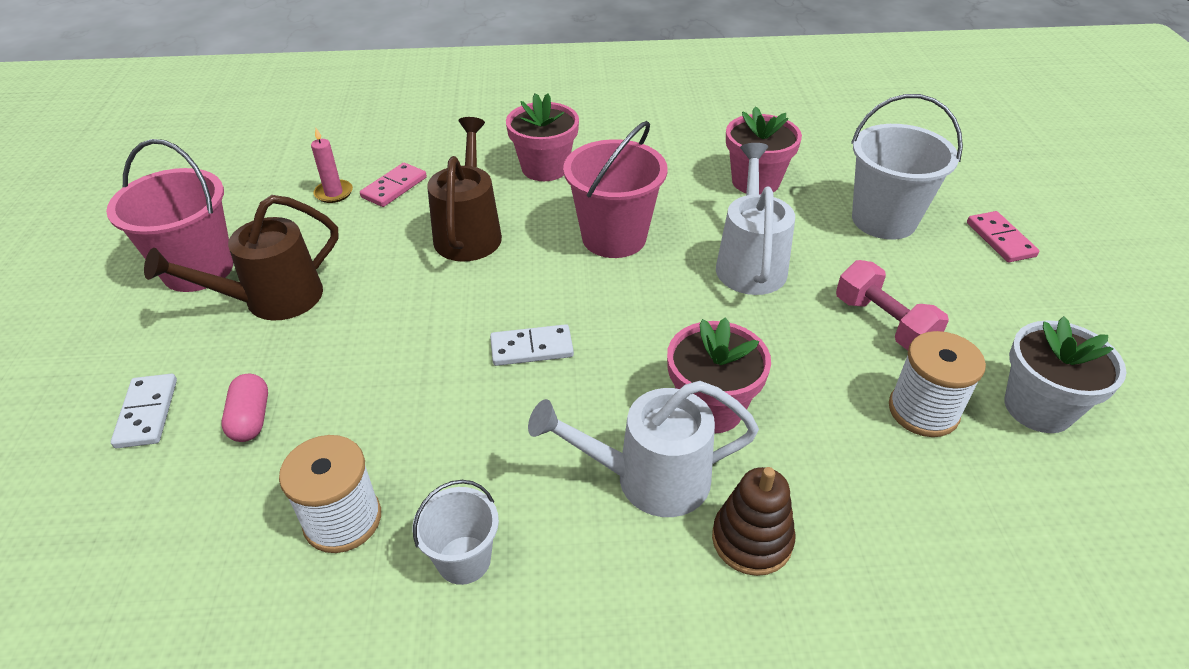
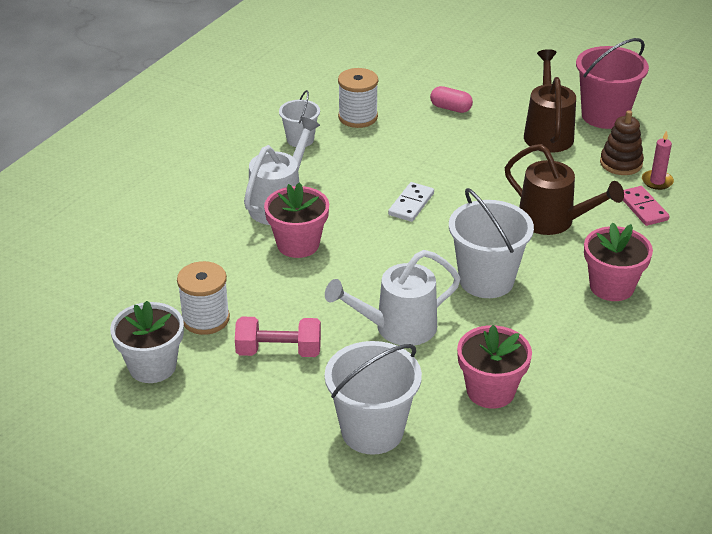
camera: 125 degrees right, 5 degrees down
(147, 413) = (485, 83): white domino -> none
(614, 237) = (486, 280): pink bucket -> white bucket
(750, 262) = (397, 328): white watering can -> white watering can turned 120 degrees clockwise
(752, 540) = (214, 216): brown stacking toy -> brown stacking toy (621, 163)
(1000, 239) = (284, 482): pink domino -> none

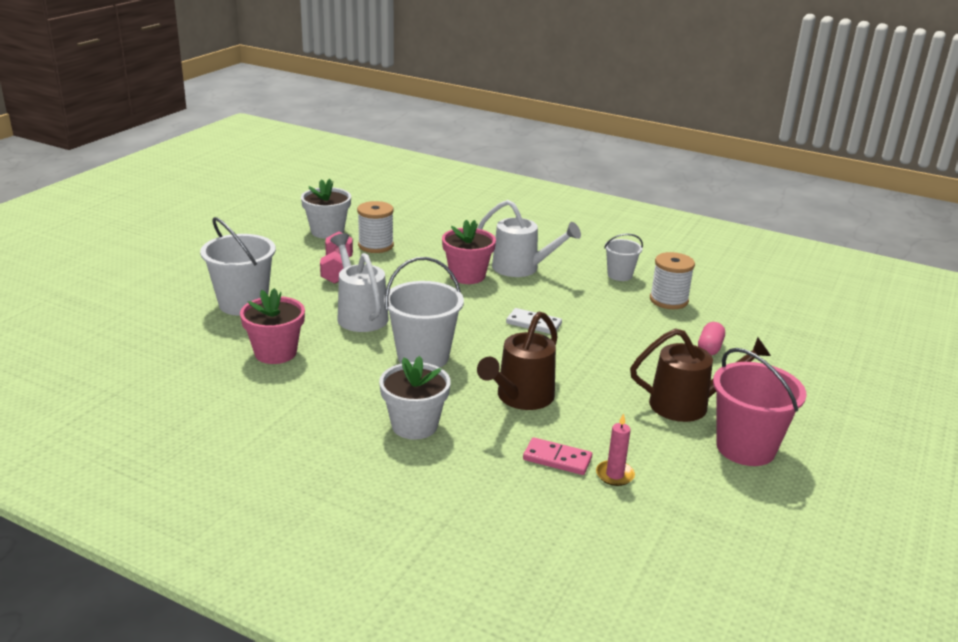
camera: 85 degrees right, 10 degrees down
(611, 286) = (414, 425): pink flower pot -> white flower pot
(621, 163) = (644, 451): brown stacking toy -> none
(643, 208) = (557, 459): pink domino -> pink domino turned 45 degrees clockwise

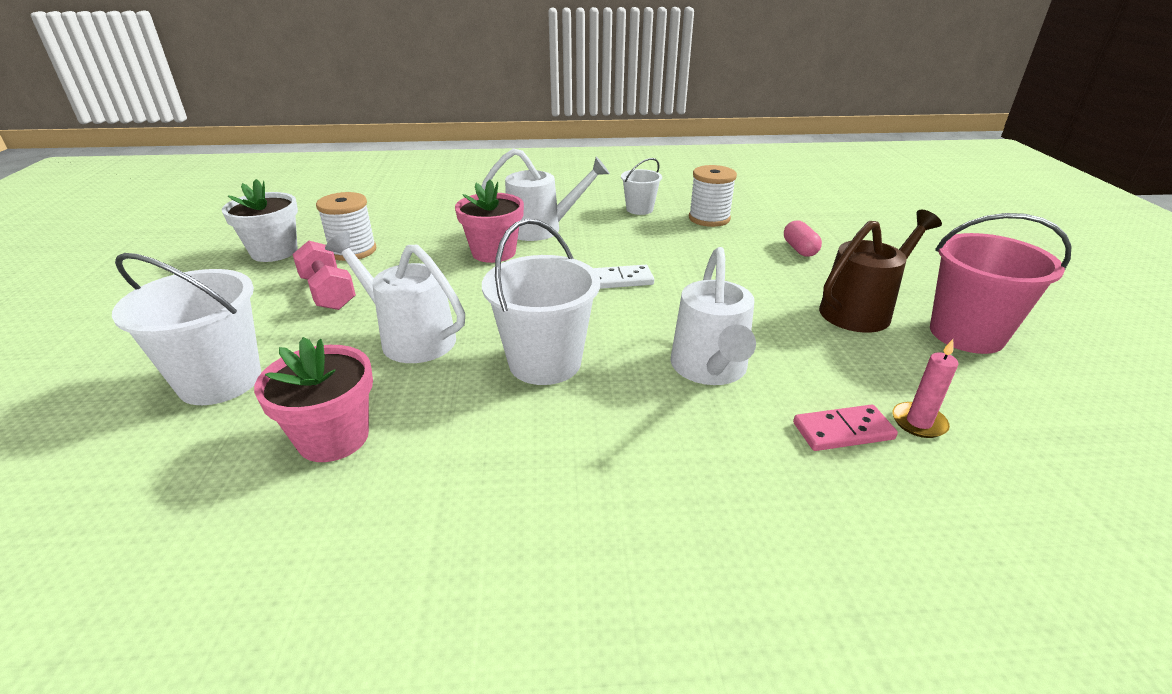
camera: 30 degrees left, 5 degrees up
(414, 425) = (637, 465): white flower pot -> none
(520, 398) = (710, 370): brown watering can -> white watering can

